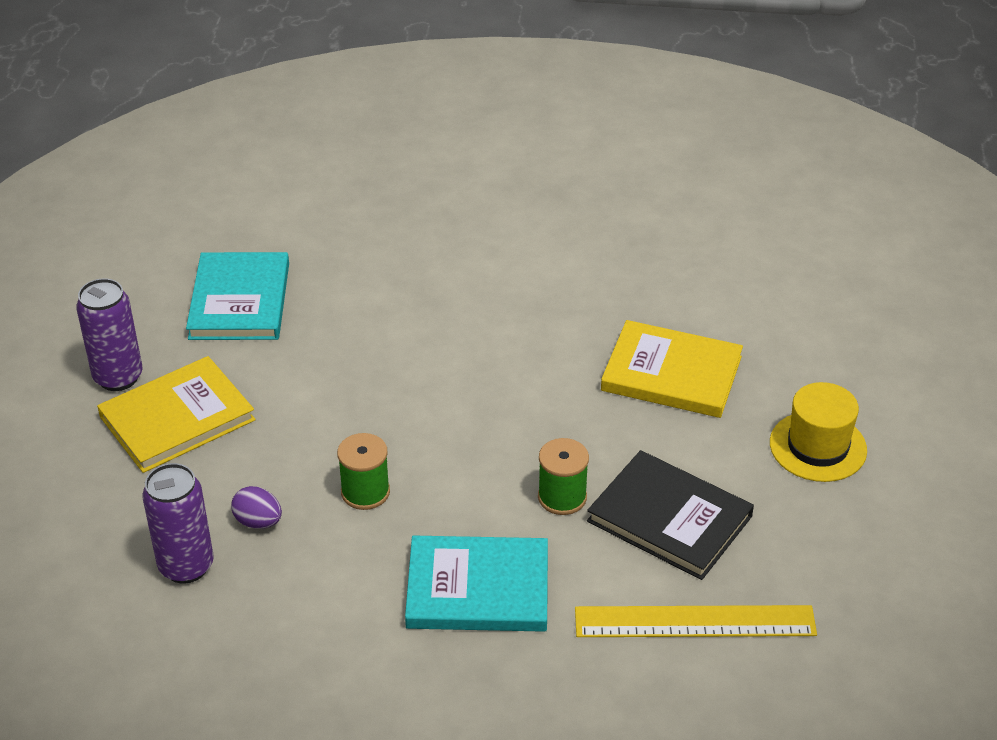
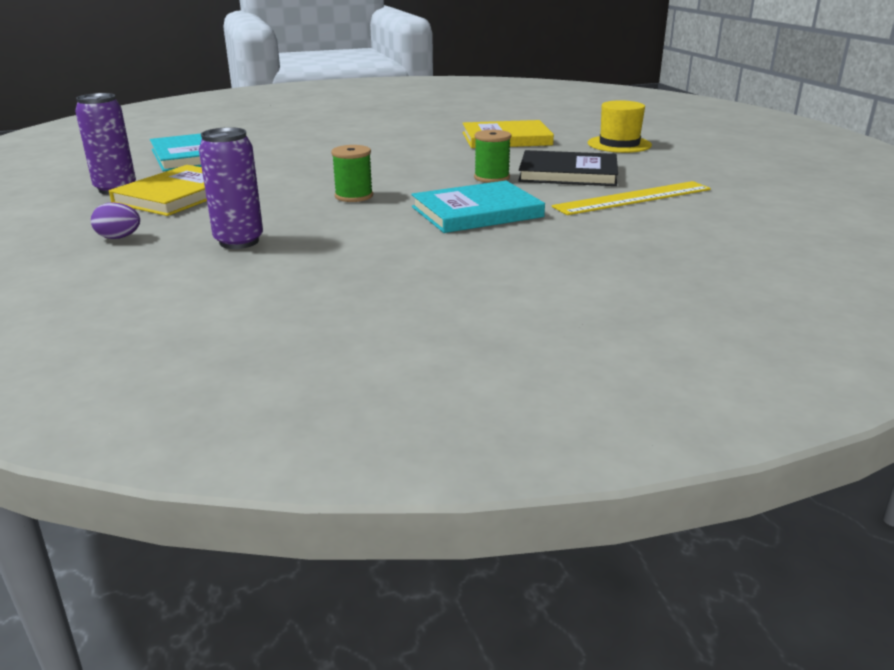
camera: 25 degrees left, 15 degrees down
(258, 522) = (282, 217): purple egg -> purple egg (119, 238)

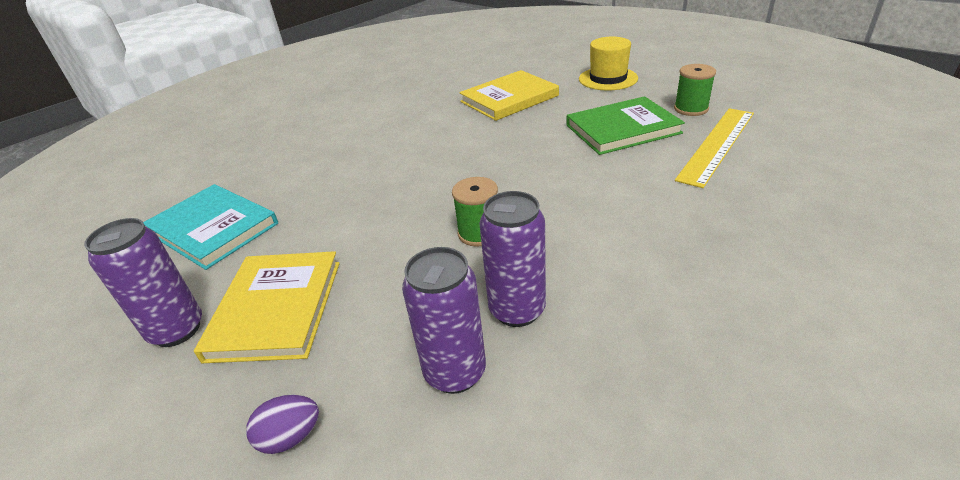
camera: 25 degrees left, 10 degrees up
(318, 231) = (517, 310): none -> purple can
(476, 212) = (625, 213): turquoise book -> none
(491, 178) = (569, 157): green spool -> green spool (691, 109)
(568, 173) = (622, 129): black book -> green book

